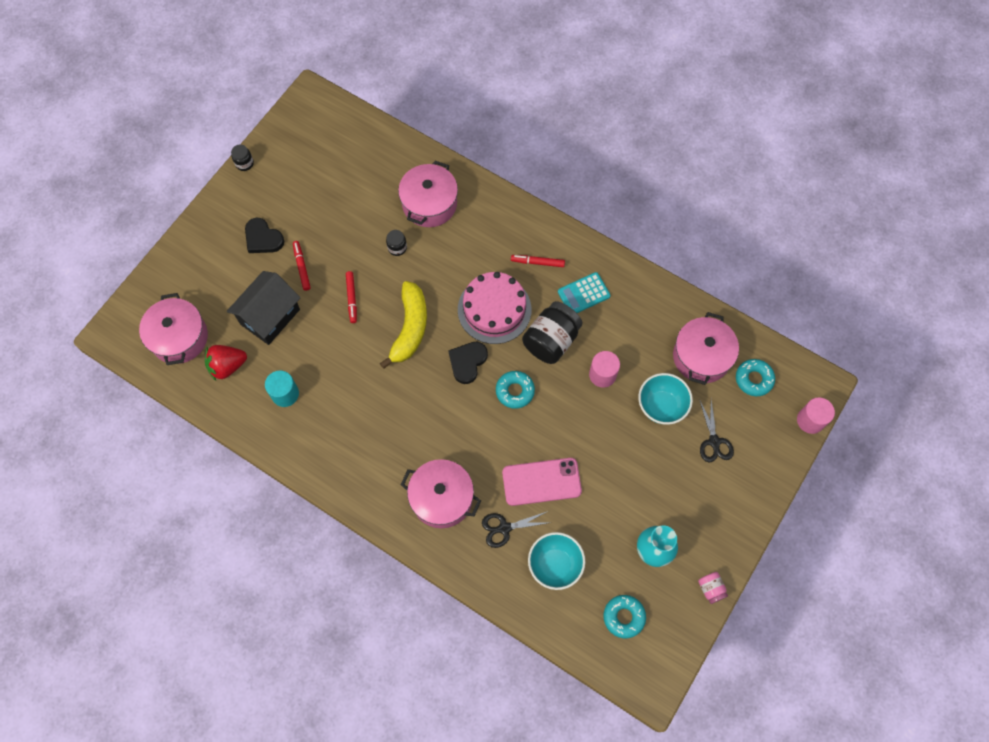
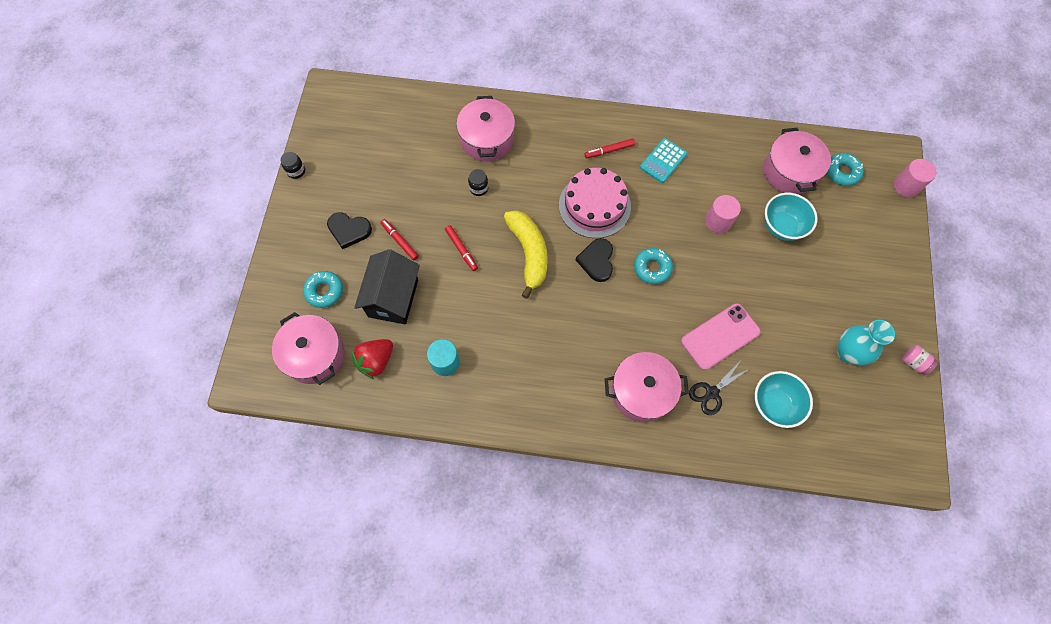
camera: 25 degrees left, 0 degrees up
(551, 340) = (658, 211): black jar -> none
(624, 617) = (858, 422): turquoise donut -> turquoise donut (324, 291)
(714, 441) = (841, 237): black scissors -> none

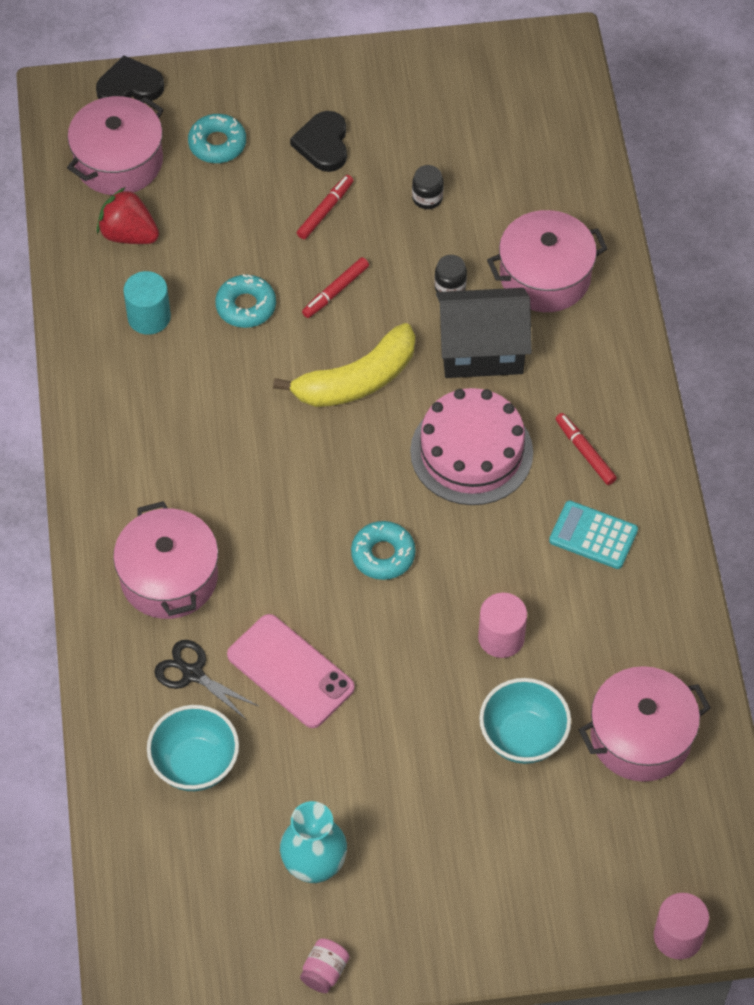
camera: 75 degrees right, 10 degrees down
(296, 171) = (401, 51): black jar -> black jar (427, 198)
(393, 298) = (231, 228): black house -> black house (481, 350)
(596, 261) = (372, 475): black heart -> black heart (129, 86)
(842, 172) = (670, 824): turquoise donut -> turquoise donut (246, 306)

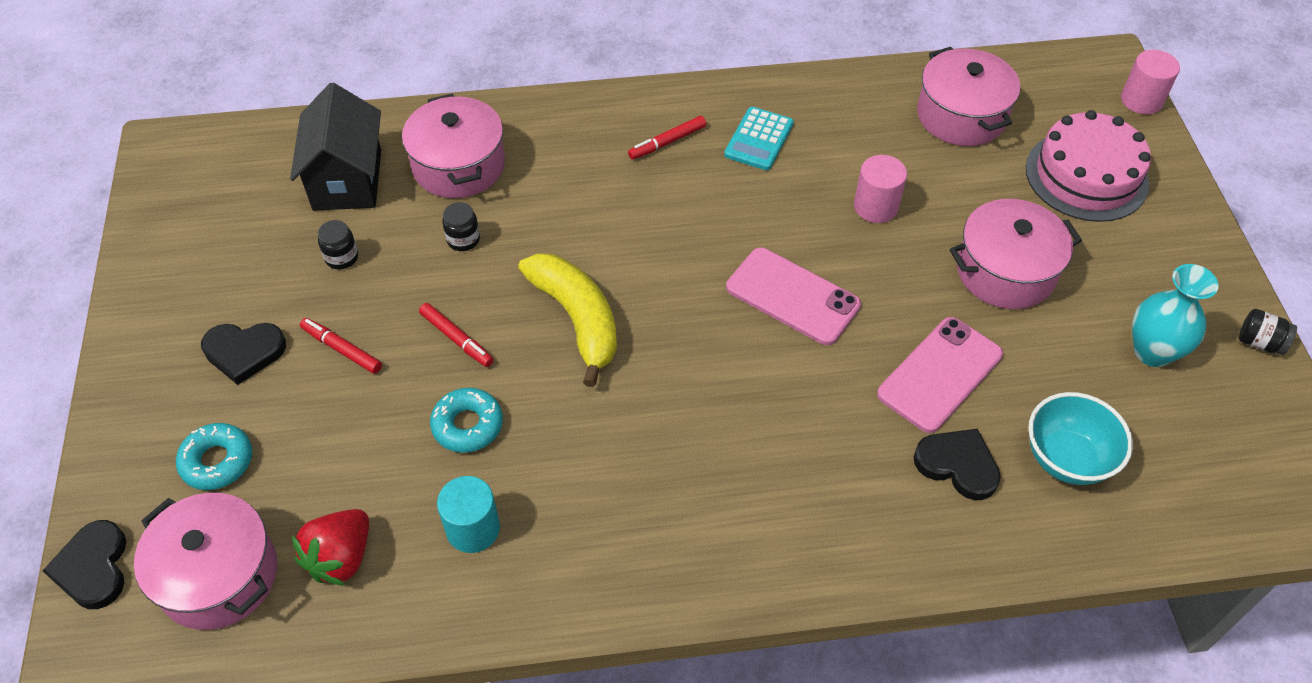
camera: 90 degrees left, 5 degrees down
(169, 577) = (838, 493): pink pot -> pink pot (1005, 271)
(192, 673) = (957, 465): black scissors -> black heart
(324, 971) = (1259, 342): pink jar -> black jar
(383, 555) = (792, 296): turquoise donut -> pink phone
(471, 452) = (667, 225): pink cake -> pink cake (1086, 176)
(481, 350) = (545, 215): black house -> black house (347, 180)
(523, 737) = (978, 193): turquoise bowl -> none

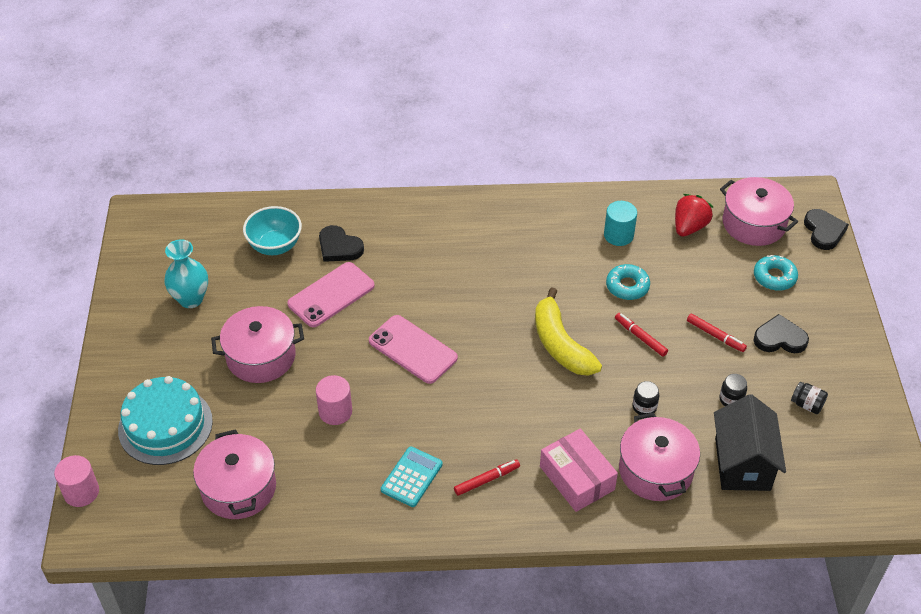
camera: 175 degrees left, 5 degrees down
(557, 151) = (577, 478): none -> pink box
(1086, 176) = (165, 425): pink cake -> turquoise cake
(1259, 342) = (119, 300): black jar -> black jar (807, 405)

